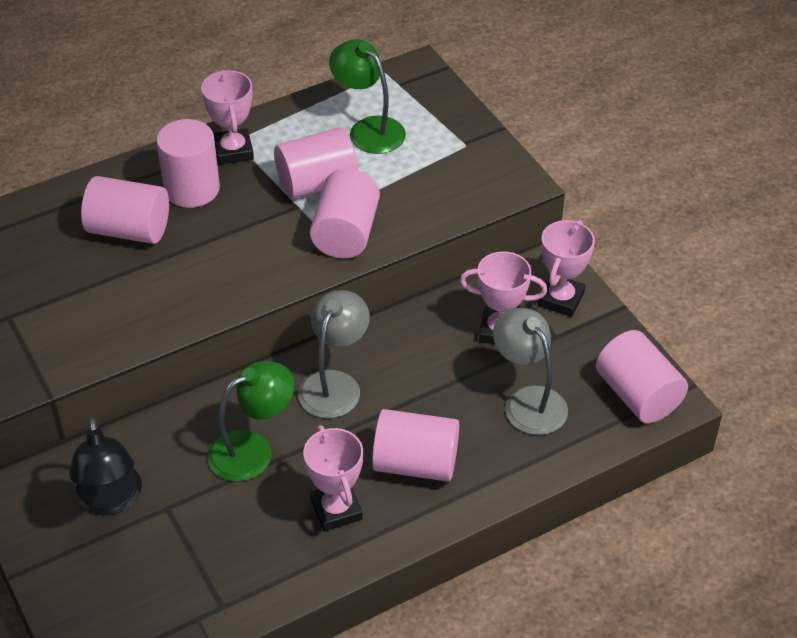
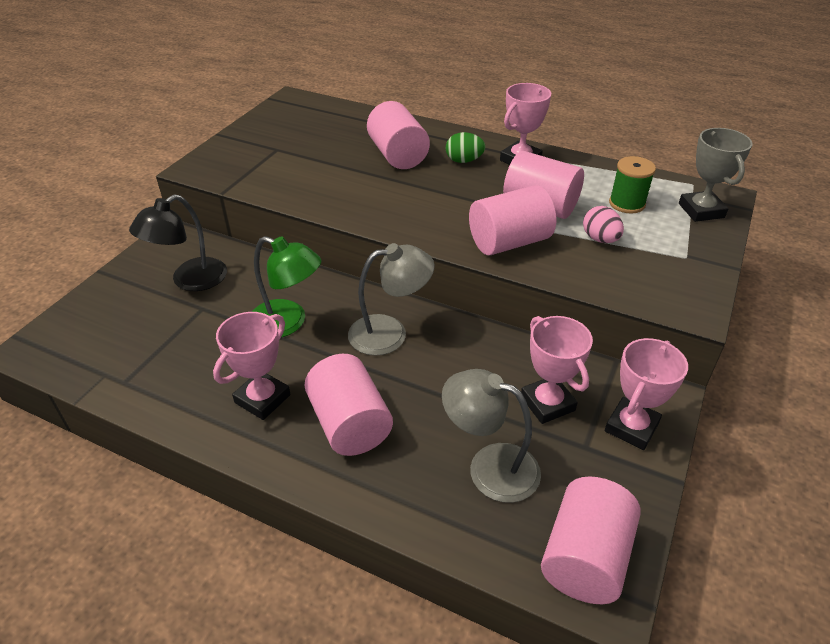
camera: 55 degrees right, 5 degrees down
(192, 189) = (464, 161): pink cylinder -> green egg
(368, 129) = (627, 203): green lamp -> green spool
(397, 177) = (600, 239): none -> pink egg
(422, 94) = (701, 210): none -> grey trophy
(528, 401) = (489, 467): grey lamp -> grey lamp turned 90 degrees counterclockwise
(561, 299) = (631, 427): pink trophy -> pink trophy turned 45 degrees counterclockwise

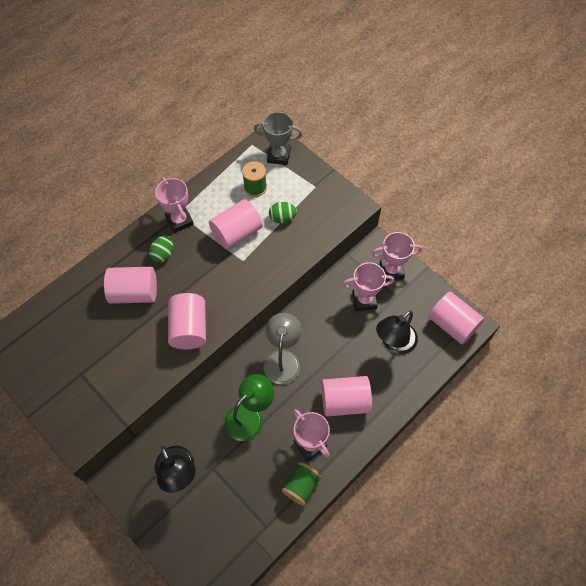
camera: 70 degrees left, 20 degrees up
(192, 406) = (301, 486): none -> green spool
(489, 467) = (394, 343): grey lamp -> black lamp
(509, 242) = (265, 265): pink cylinder -> pink cylinder (189, 328)
(600, 239) = (282, 218): pink egg -> green egg
(631, 427) = (391, 270): pink trophy -> pink trophy turned 60 degrees counterclockwise

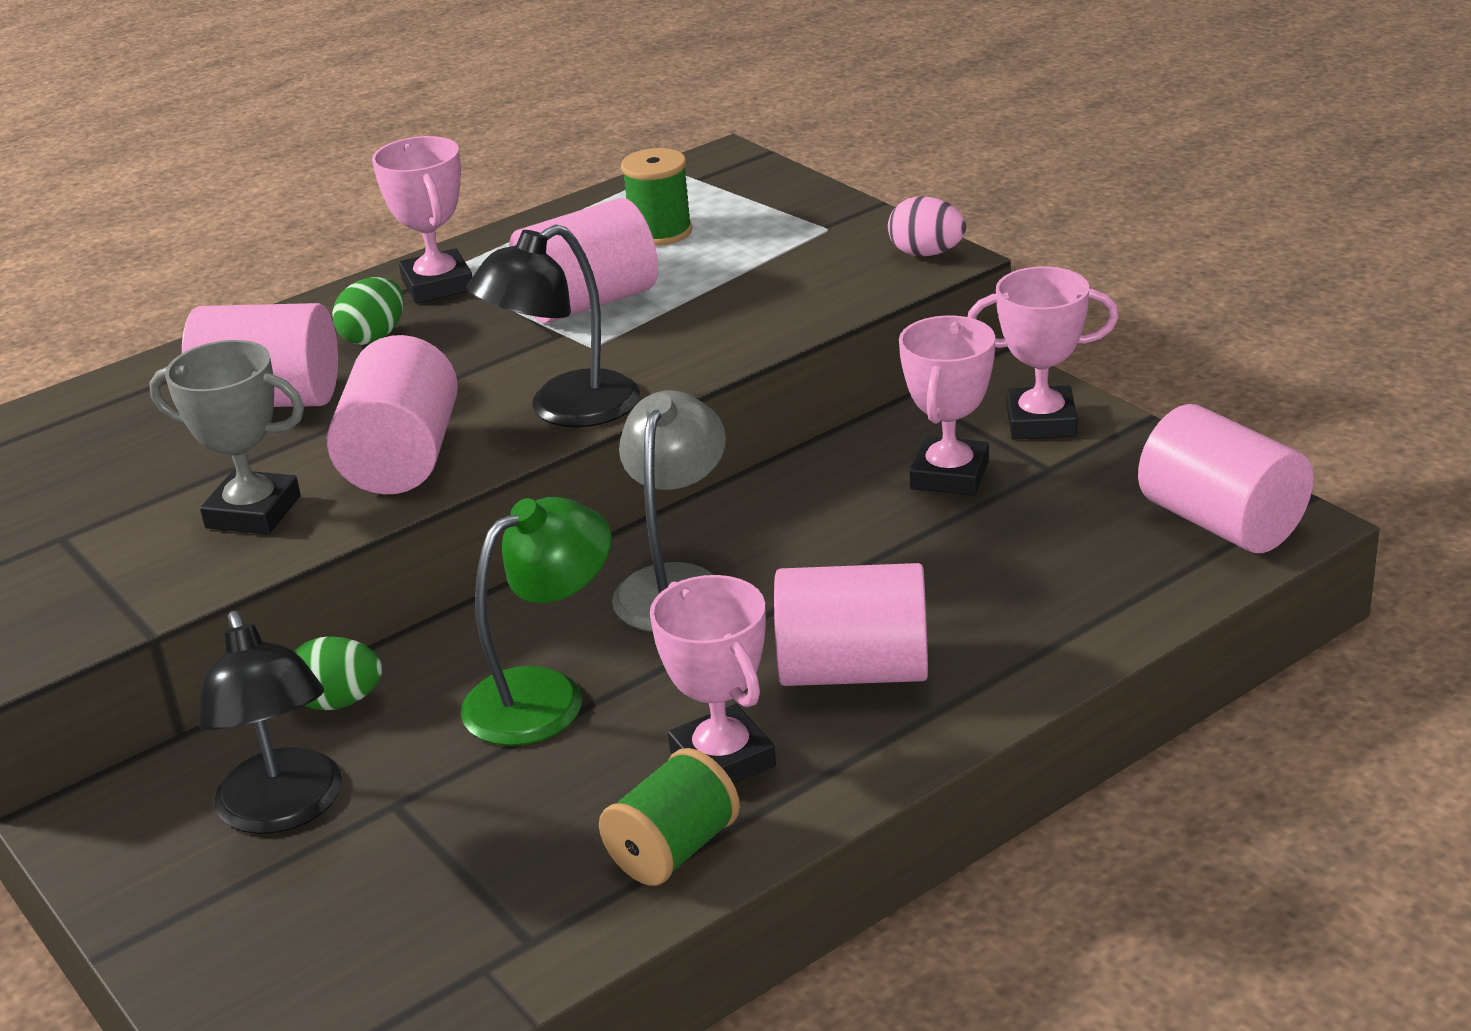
camera: 10 degrees right, 30 degrees down
(278, 156) = (737, 184): grey trophy -> grey trophy (253, 512)
(282, 218) = (723, 278): green egg -> green egg (339, 702)
(352, 204) = (926, 254): none -> pink egg
(364, 300) = (949, 475): pink trophy -> pink trophy turned 75 degrees counterclockwise
(394, 343) = (1031, 557): black lamp -> black lamp (565, 410)

